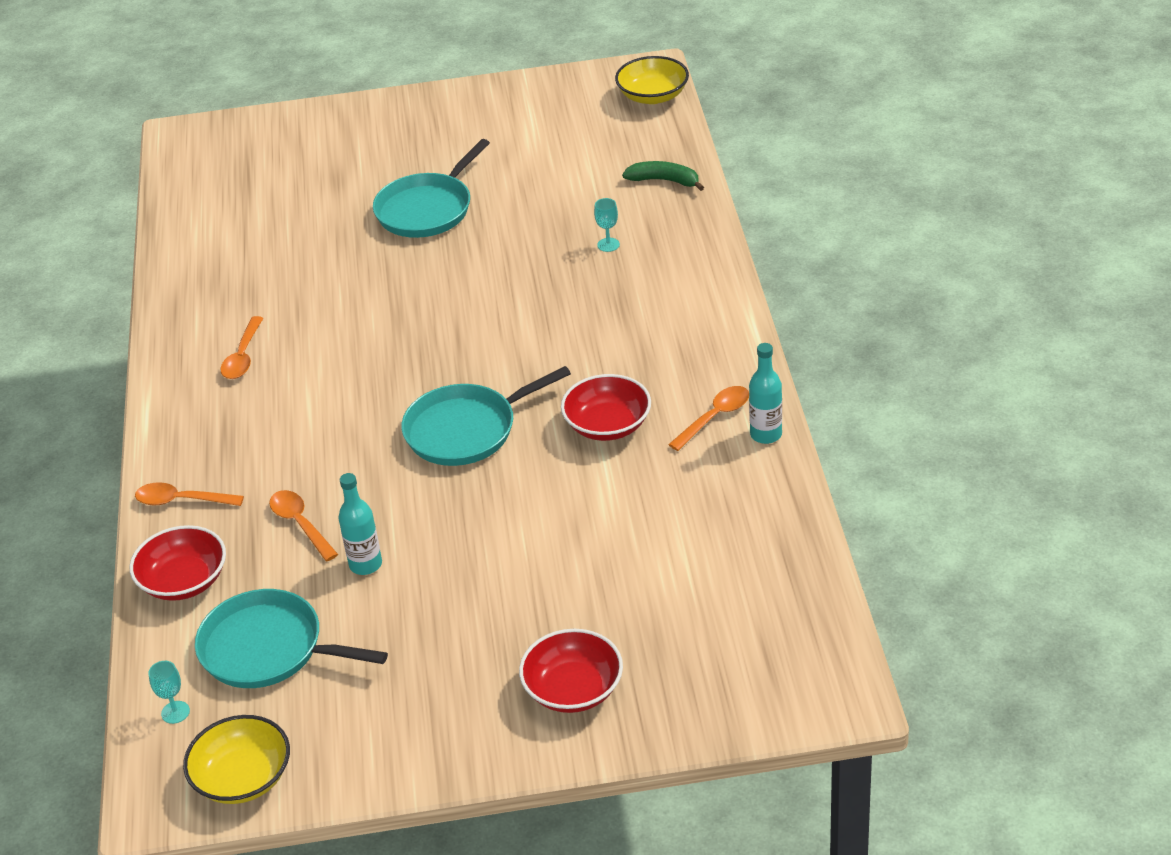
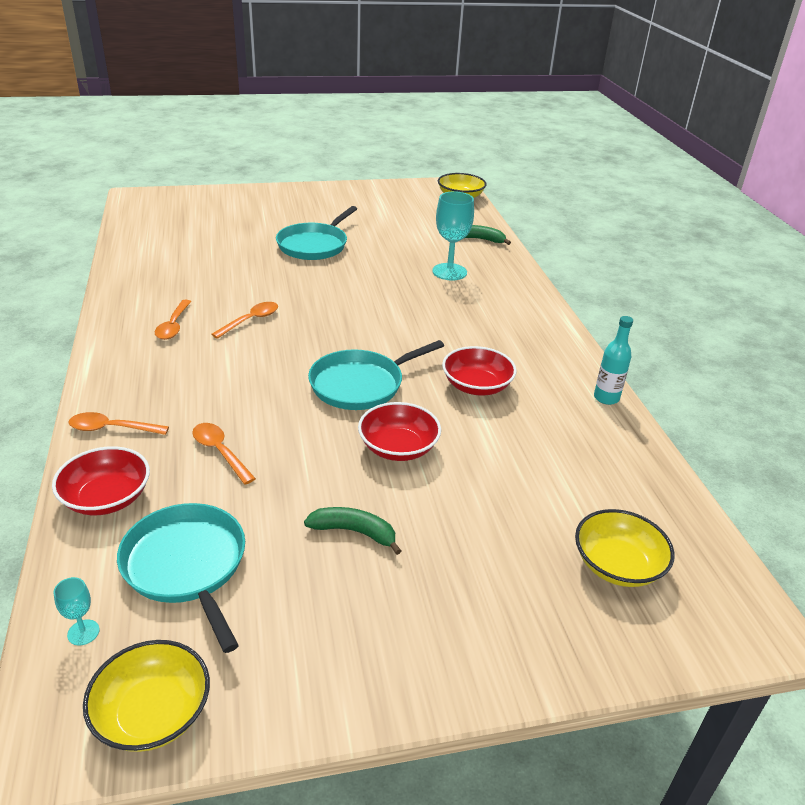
camera: 10 degrees left, 5 degrees down
(268, 649) = (187, 566): turquoise pan -> turquoise pan turned 45 degrees clockwise
(365, 564) = (281, 488): turquoise bottle -> none
(439, 610) = (354, 532): none -> green banana
(573, 689) = (498, 614): red bowl -> red bowl (398, 447)
(608, 245) = (449, 272): turquoise goblet -> turquoise goblet, size x2.14
(712, 637) = (617, 565): none -> yellow bowl
(715, 417) = (561, 384): orange spoon -> orange spoon (251, 320)

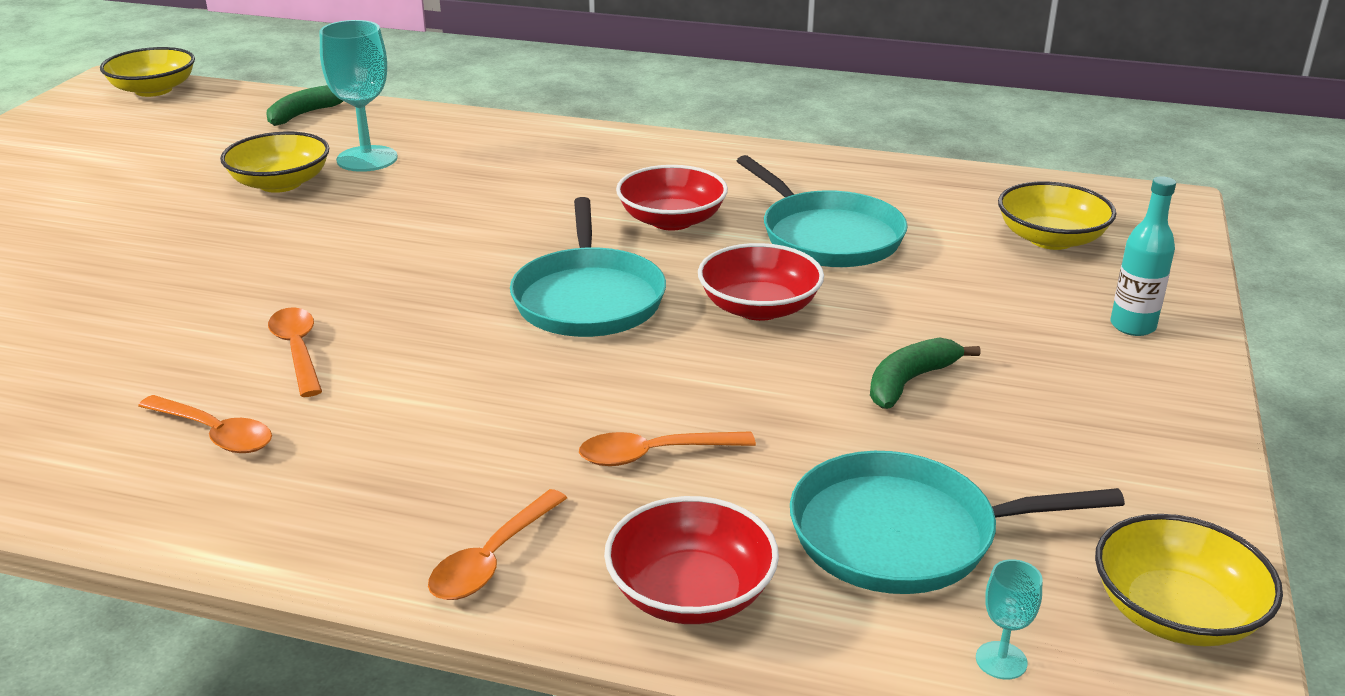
camera: 60 degrees left, 5 degrees down
(314, 245) = (121, 238): turquoise pan -> turquoise pan (827, 236)
(400, 260) = (280, 183): none -> yellow bowl
(606, 398) = (768, 155): turquoise bottle -> turquoise bottle (1132, 326)

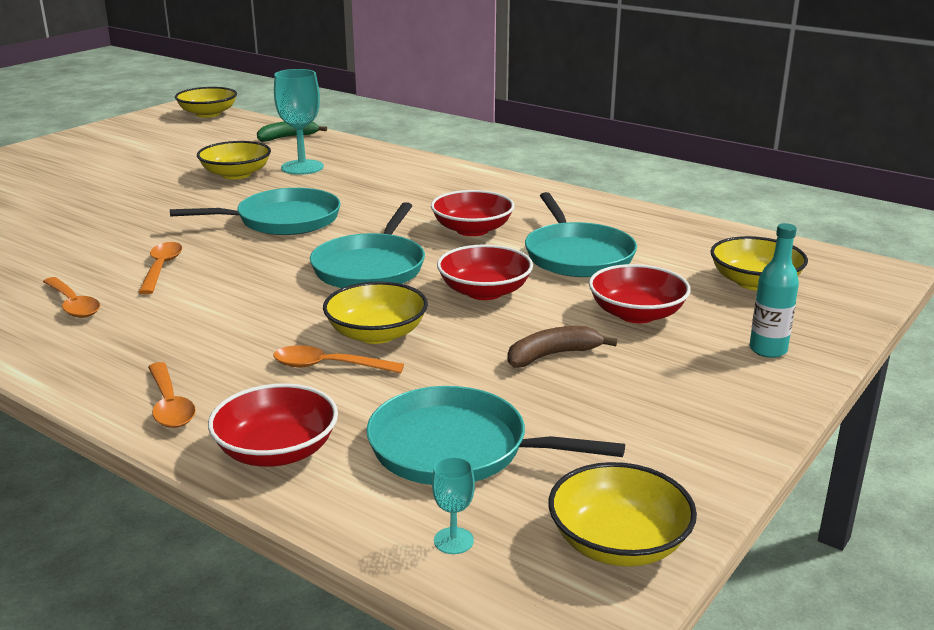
camera: 20 degrees right, 5 degrees down
(409, 246) = (283, 220): none -> turquoise pan
(492, 559) = (170, 405): orange spoon -> orange spoon turned 75 degrees counterclockwise
(676, 394) = (376, 334): none -> yellow bowl
(910, 381) = (552, 355): green banana -> brown banana
(958, 306) = (636, 314): none -> red bowl

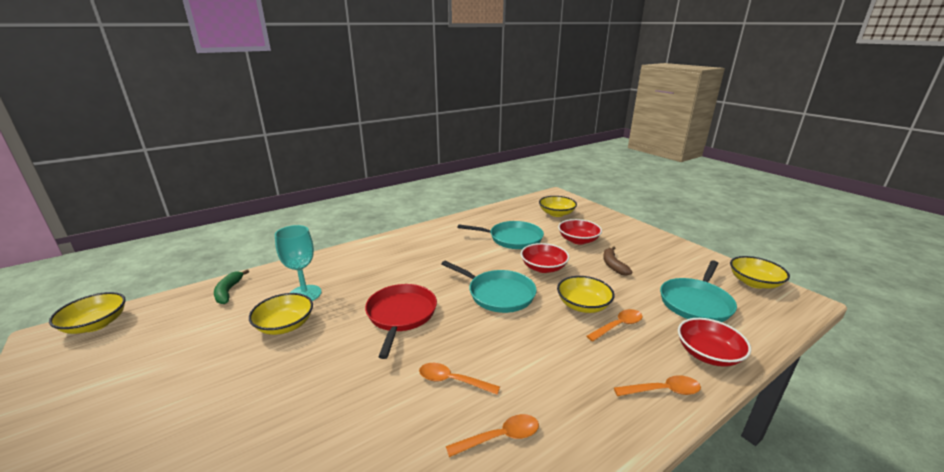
camera: 70 degrees left, 0 degrees up
(283, 220) = (401, 315): turquoise pan -> red pan
(328, 366) = (618, 326): orange spoon -> orange spoon turned 150 degrees counterclockwise
(453, 541) = (766, 316): turquoise goblet -> none
(472, 230) = (464, 256): red bowl -> none
(768, 350) = (614, 226): turquoise bottle -> none

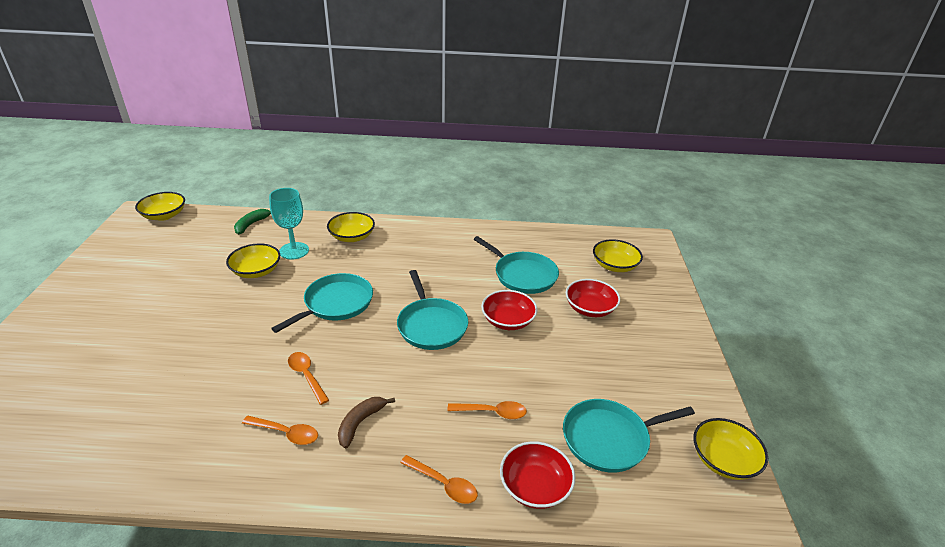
camera: 35 degrees right, 10 degrees up
(401, 315) = (335, 304): red pan -> turquoise pan
(583, 305) = (490, 376): yellow bowl -> yellow bowl (352, 237)
(613, 265) = (584, 354): brown banana -> brown banana (360, 423)

